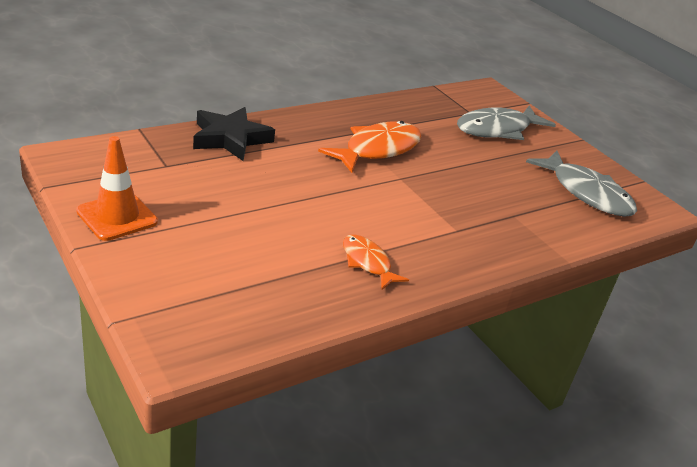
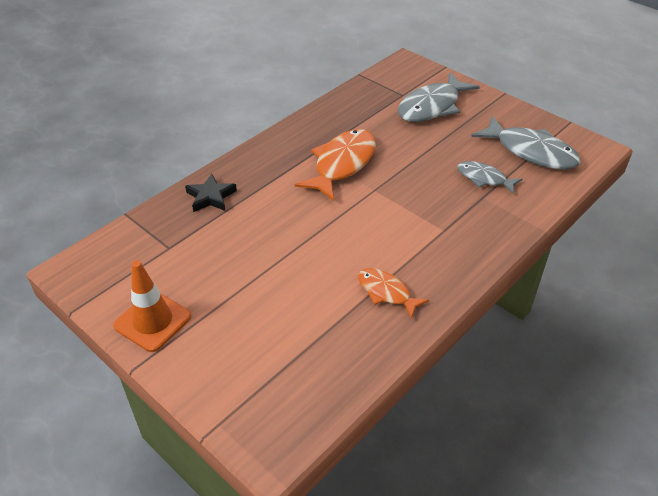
camera: 10 degrees left, 10 degrees up
(230, 138) = (211, 197): black star -> black star, size x0.65
(523, 201) = (484, 178): none -> grey fish

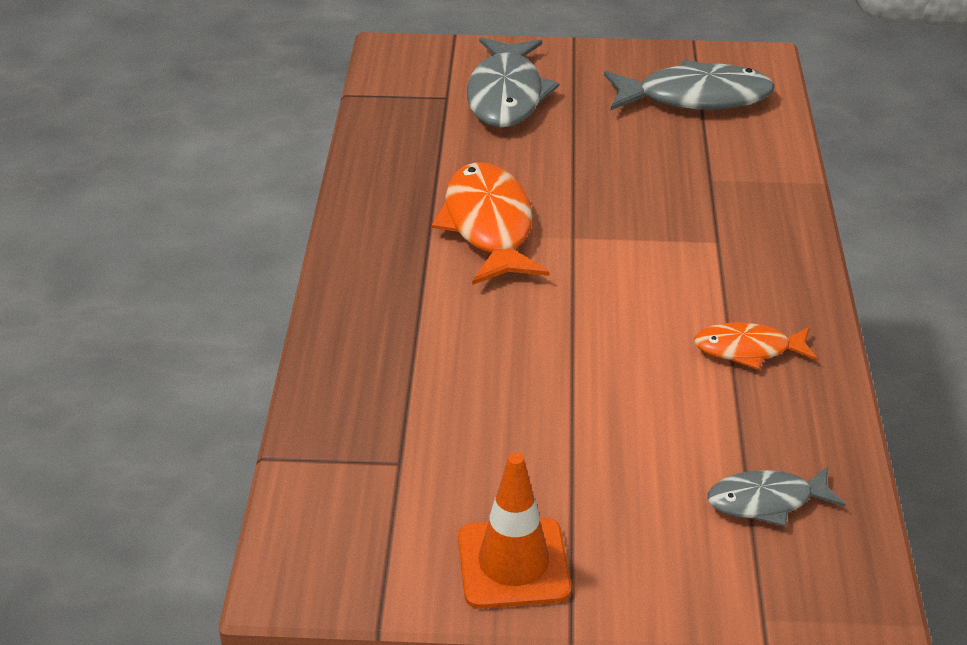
camera: 40 degrees left, 5 degrees down
(211, 197) = (364, 364): black star -> none
(484, 178) = (684, 156): grey fish -> grey fish (766, 501)

